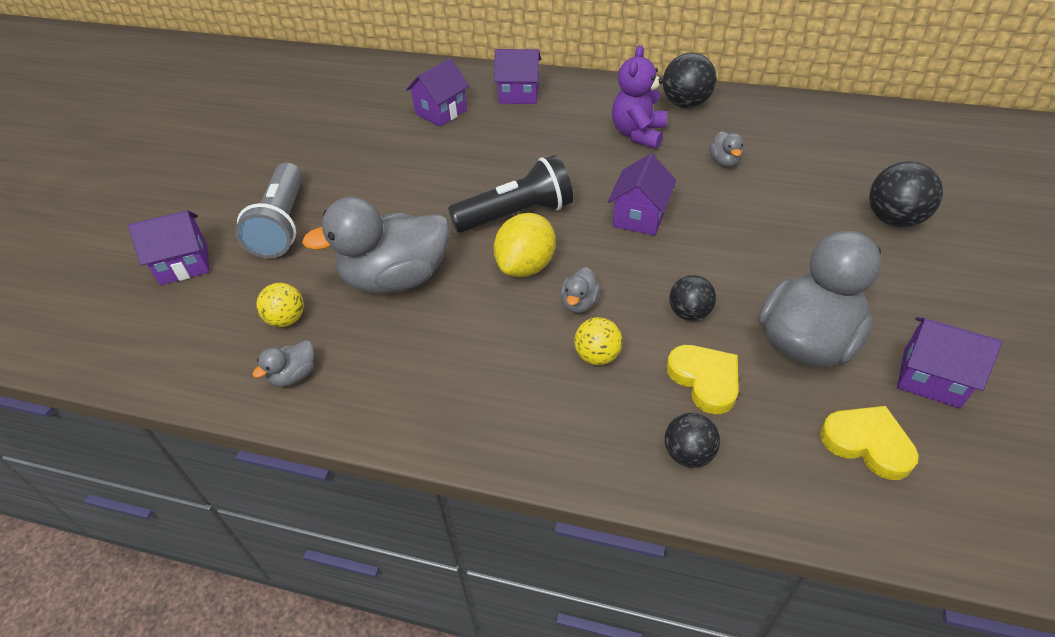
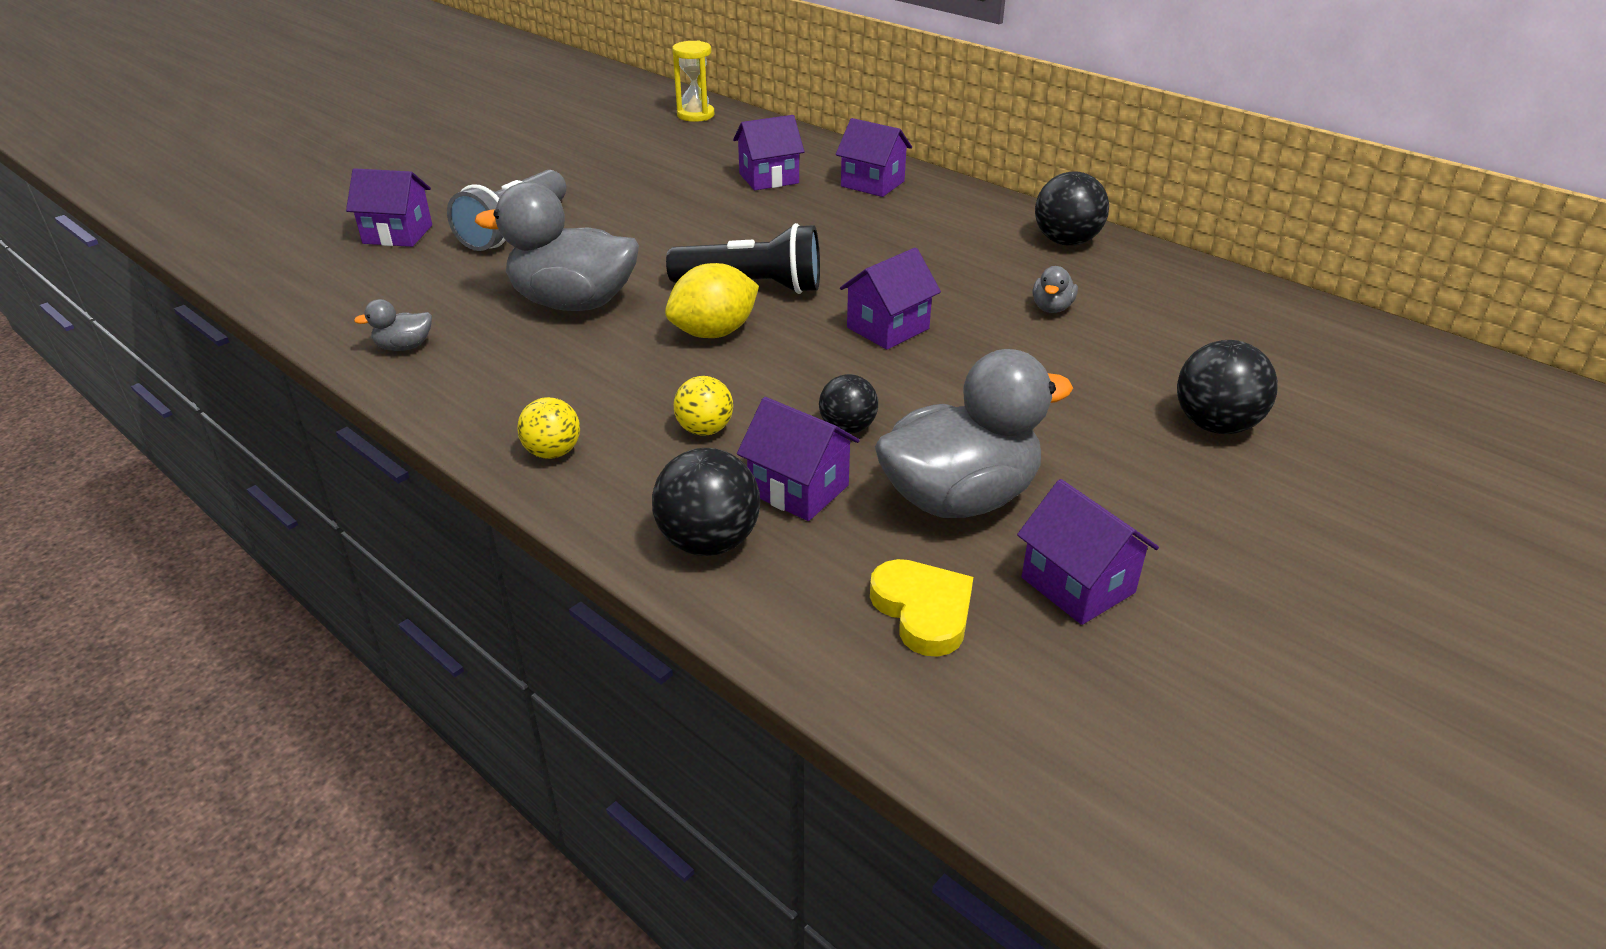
camera: 25 degrees right, 10 degrees down
(286, 319) = (441, 303): yellow ball -> yellow ball (553, 452)
(333, 69) = (695, 115): none -> yellow hourglass
(579, 303) = (735, 381): grey duck -> none
(638, 134) = (973, 254): purple teddy bear -> none
(688, 454) = (709, 542): black ball -> black ball, size x1.57
(705, 380) = (798, 489): yellow heart -> purple house

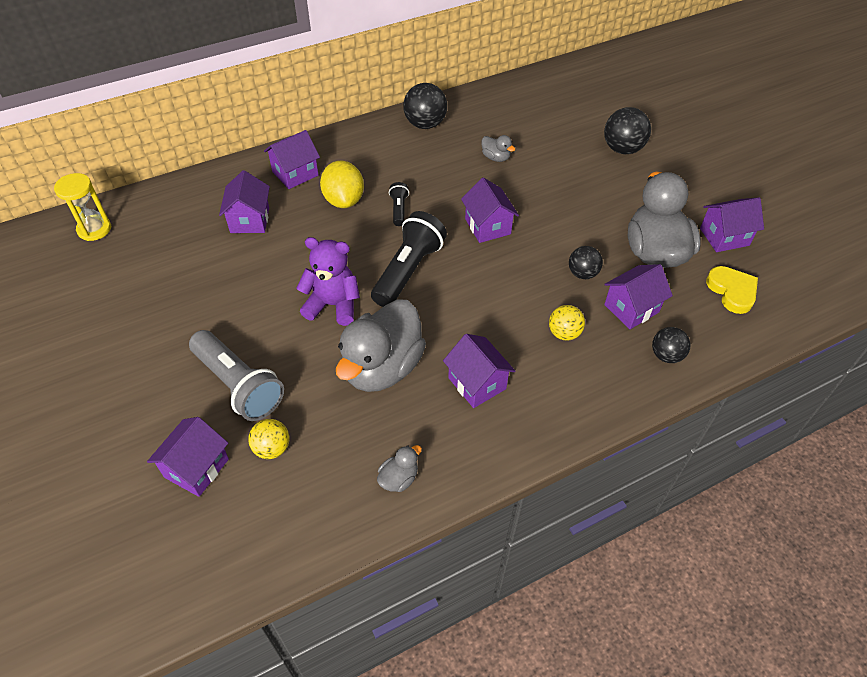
camera: 70 degrees left, 15 degrees up
(404, 347) = (399, 478): grey duck -> grey duck turned 135 degrees counterclockwise
(553, 452) = (564, 409): yellow ball -> yellow ball (272, 448)
(574, 373) = (477, 383): none -> purple house
(661, 253) = (333, 305): none -> purple teddy bear
(709, 542) = (666, 355): black ball -> black ball, size x0.64
(714, 332) = (457, 303): yellow lemon -> yellow lemon (344, 200)
(865, 258) = (399, 209): none -> black flashlight
(923, 610) = (732, 291): yellow heart -> yellow heart turned 75 degrees clockwise

